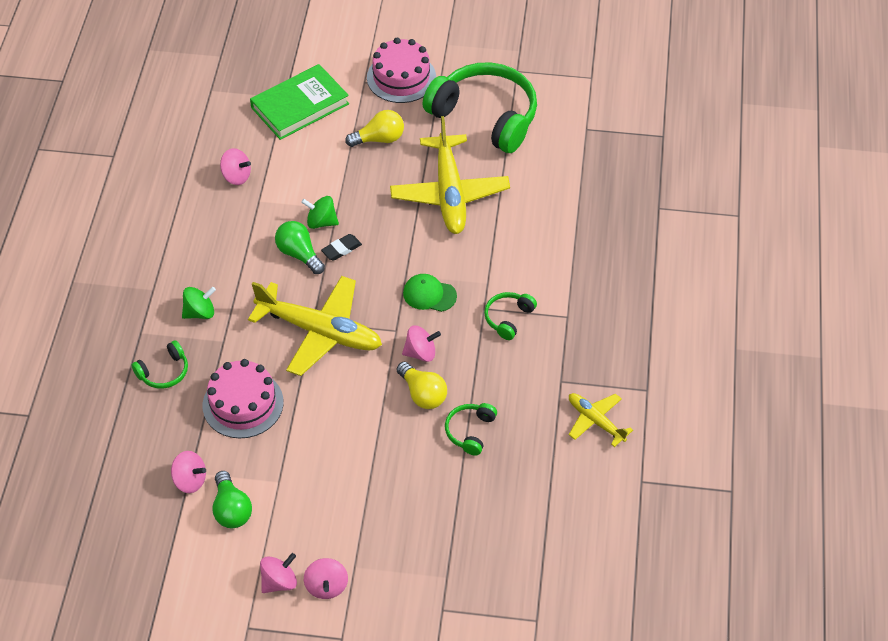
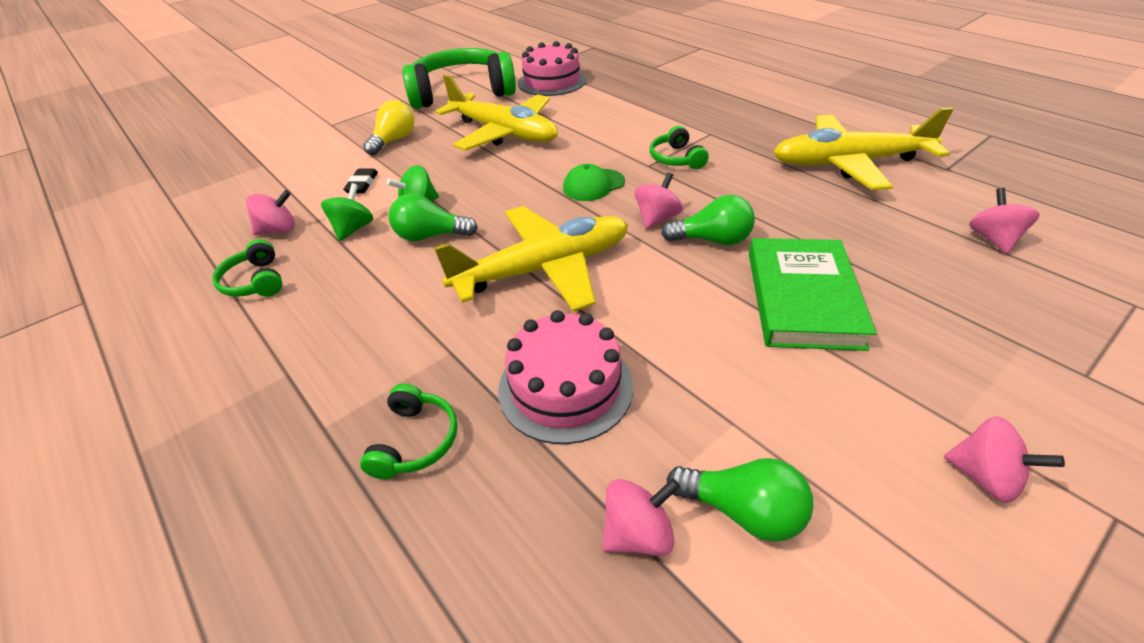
camera: 45 degrees left, 10 degrees down
(200, 312) = (383, 349): green spinning top -> green spinning top (353, 229)
(279, 582) = (944, 535): pink spinning top -> pink spinning top (993, 239)
(300, 106) = (287, 161): green book -> green book (803, 298)
(341, 249) = (467, 209): black eraser -> black eraser (362, 184)
(401, 77) = (361, 109): pink cake -> pink cake (552, 81)
(422, 394) = (712, 240): yellow light bulb -> green light bulb
(470, 431) = (795, 232): green headphones -> green headphones (255, 281)
(595, 421) = (849, 163): yellow plane -> yellow plane, size x1.90

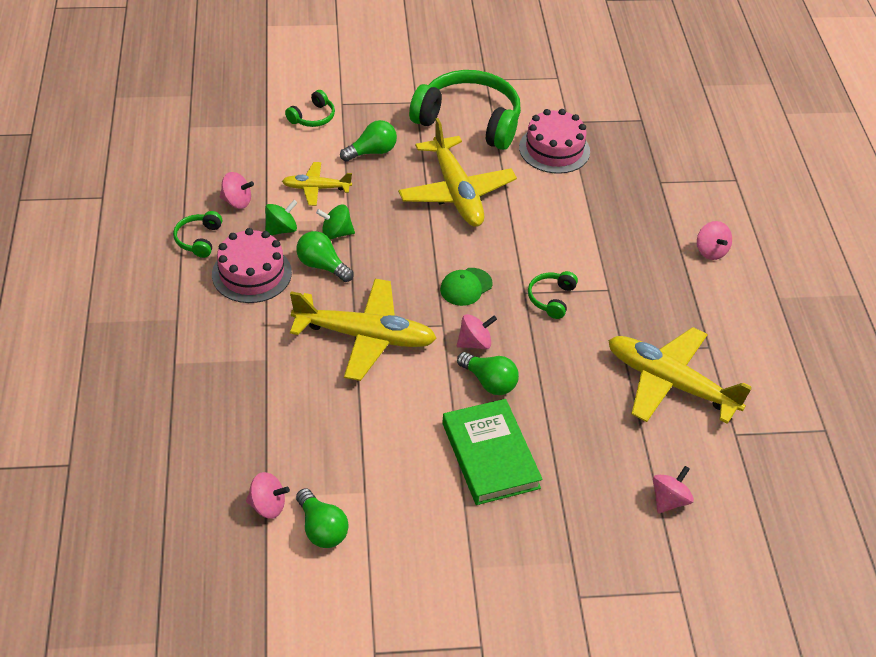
camera: 30 degrees right, 5 degrees up
(362, 184) = (316, 188): black eraser -> yellow plane
(394, 140) = (372, 152): yellow light bulb -> green light bulb
(415, 441) = (210, 399): green headphones -> green headphones (312, 117)
(565, 387) = (304, 418): pink cake -> pink cake (251, 273)
(593, 185) = (466, 287): green cap -> green cap turned 45 degrees counterclockwise
(803, 298) = (490, 455): green book -> green book turned 60 degrees counterclockwise
(984, 477) = (448, 593): pink spinning top -> pink spinning top (711, 251)

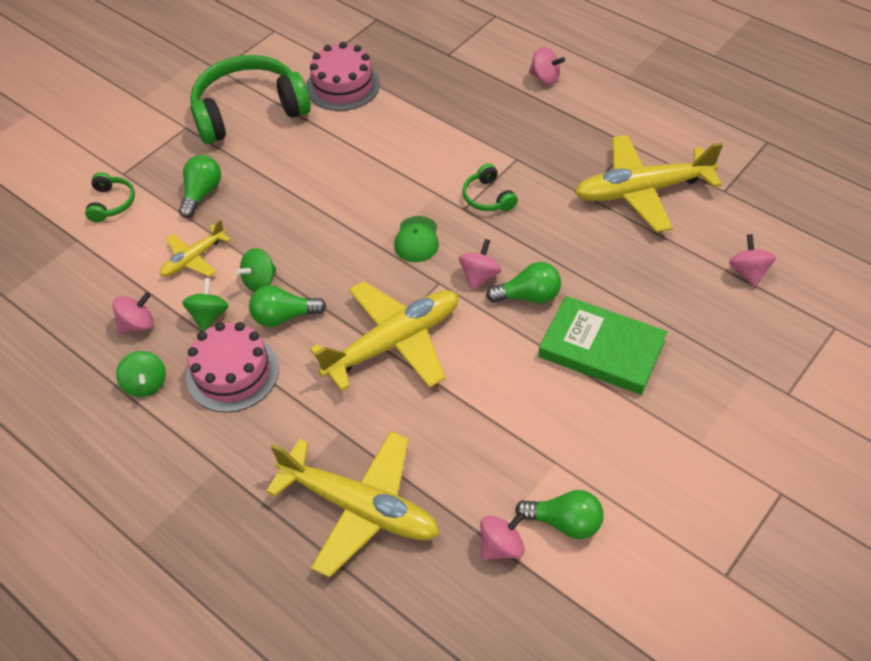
camera: 40 degrees left, 5 degrees up
(199, 239) = (146, 384): green headphones -> green spinning top
(456, 192) = (312, 173): yellow plane -> yellow plane (360, 507)

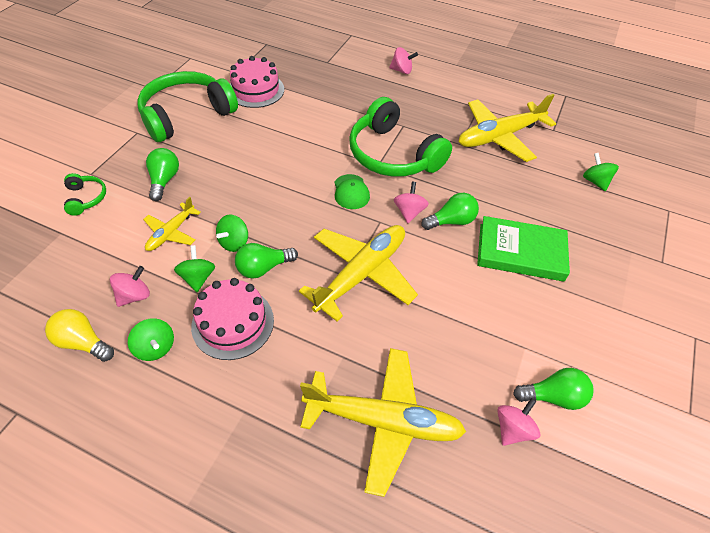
camera: 20 degrees left, 0 degrees up
(76, 365) = (83, 342): none -> yellow light bulb
(488, 197) = (393, 154): green headphones -> green headphones, size x2.28
(748, 272) = (595, 181): pink spinning top -> green spinning top

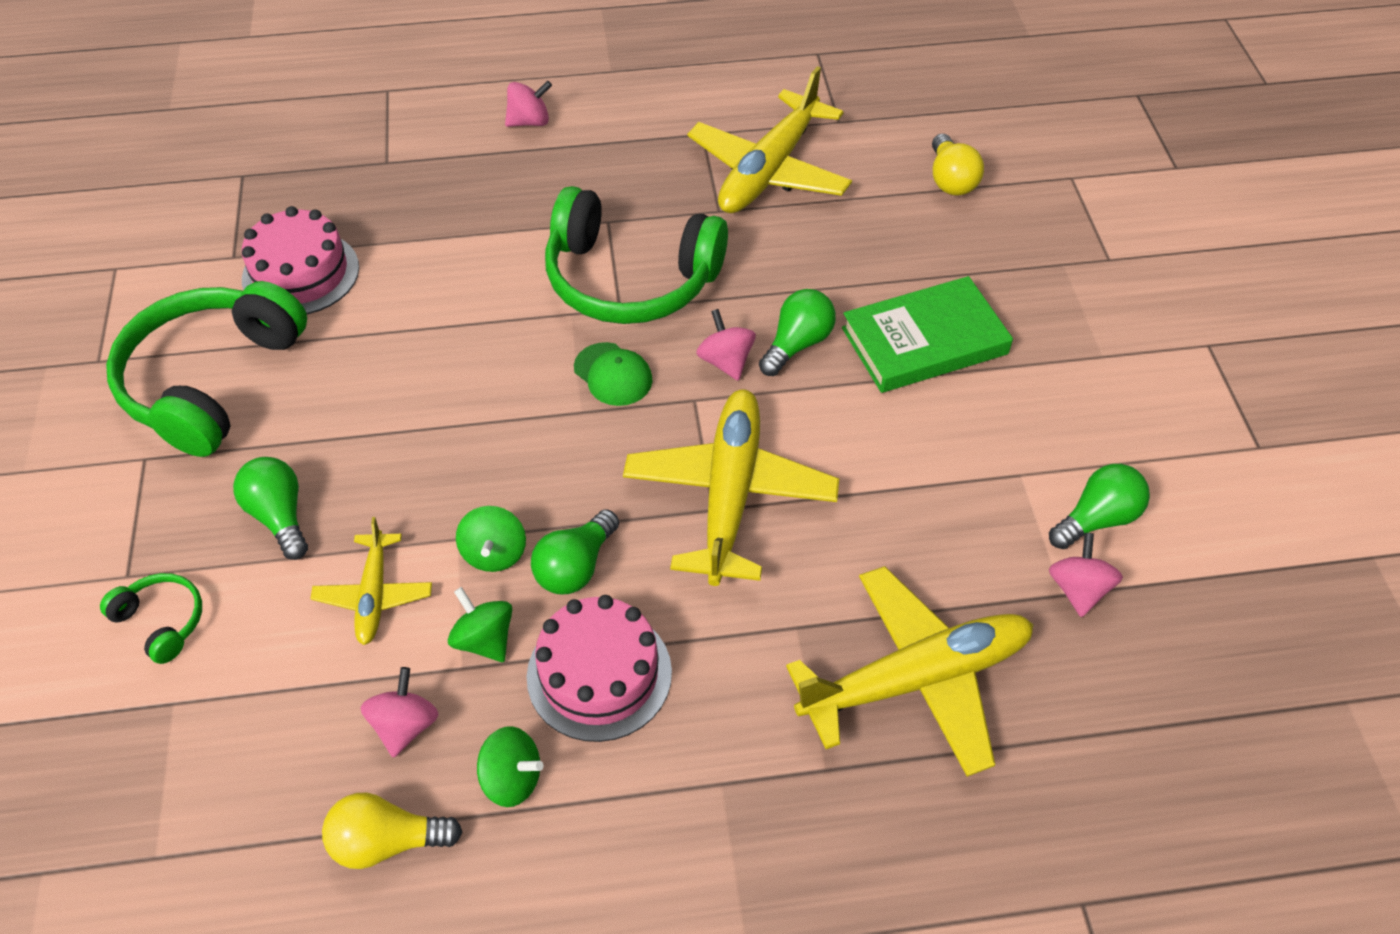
camera: 30 degrees left, 0 degrees up
(595, 181) = (950, 180): green spinning top -> yellow light bulb

